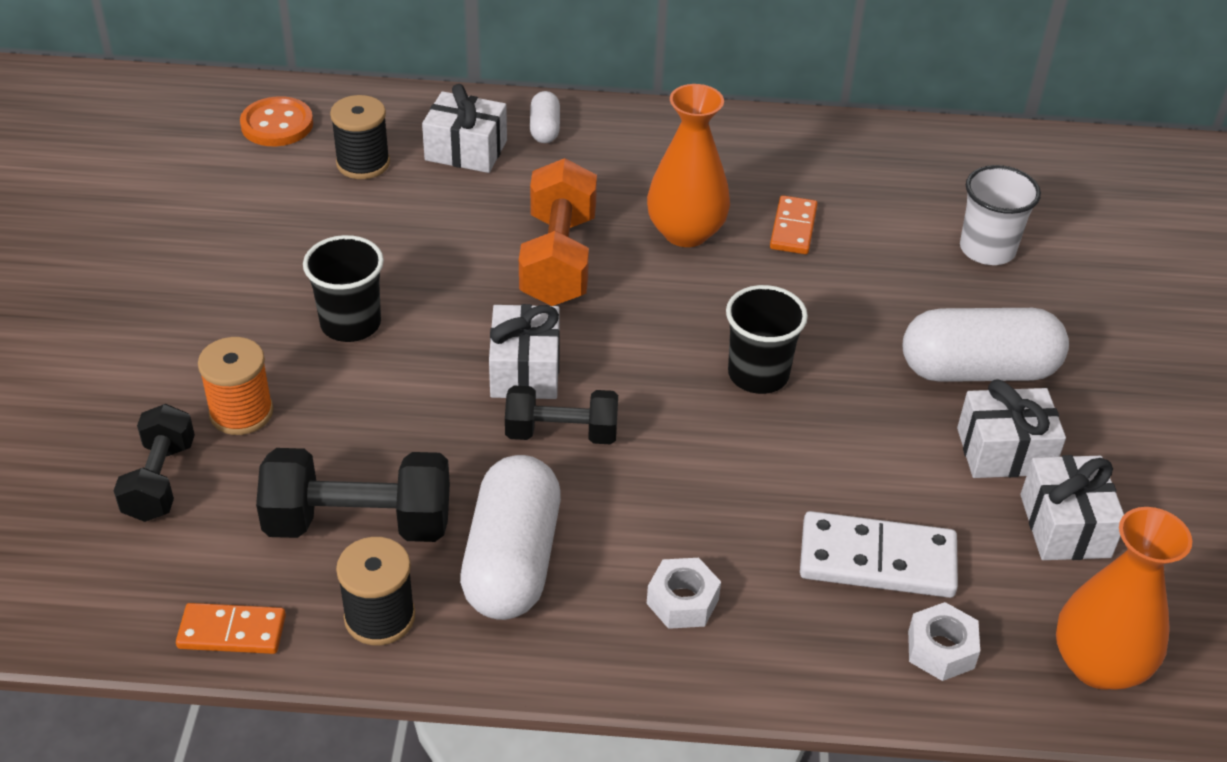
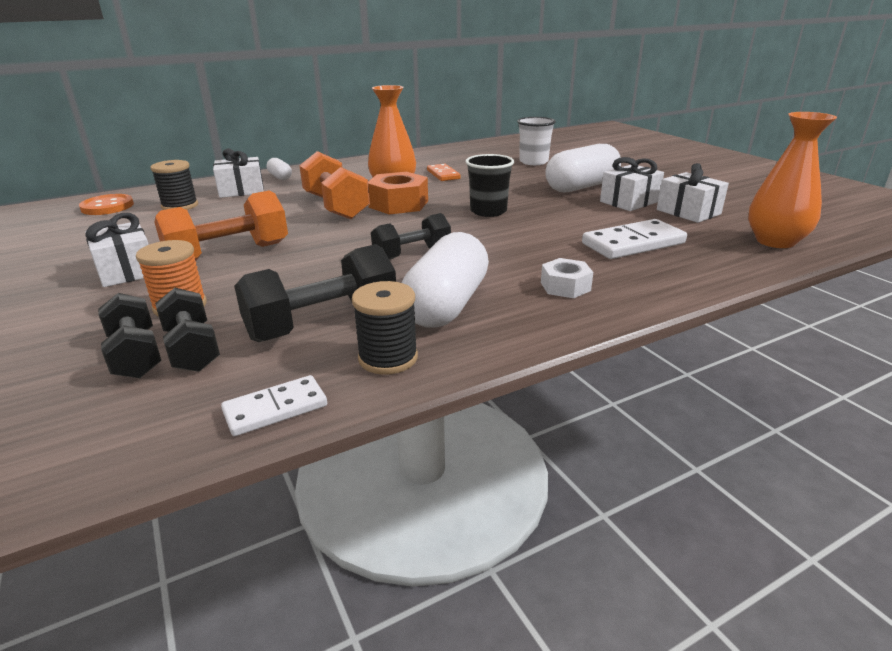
camera: 30 degrees left, 15 degrees down
(213, 498) = (192, 349): none -> black dumbbell
(232, 631) = (275, 408): orange domino -> white domino
(350, 324) = (229, 254): black cup -> orange dumbbell
(512, 560) = (446, 305): white capsule -> white capsule turned 45 degrees clockwise
(525, 370) = (362, 241): white gift -> white gift (127, 271)
(649, 292) = (398, 204): none -> orange nut
(941, 649) = (709, 259): white nut -> none

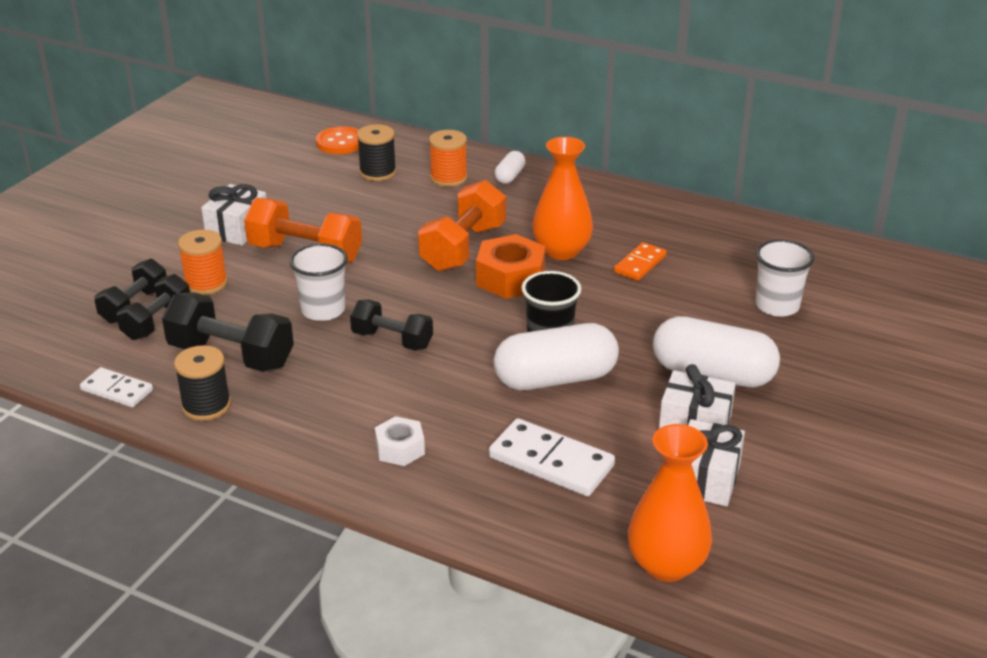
camera: 55 degrees right, 5 degrees up
(241, 190) = (448, 178): white gift -> orange spool
(325, 267) = (323, 310): none -> white cup
(446, 305) = (308, 398): white capsule -> white capsule (555, 379)

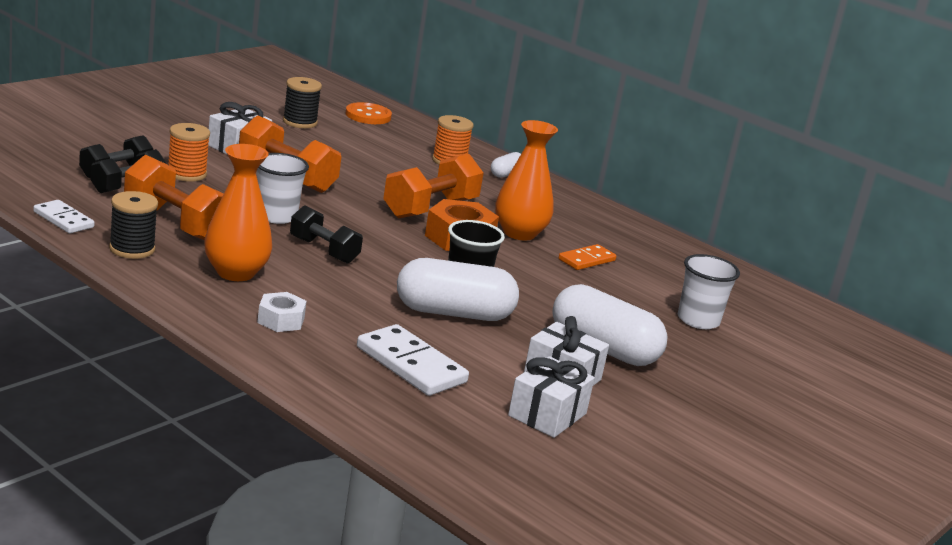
camera: 10 degrees right, 10 degrees down
(231, 355) = (176, 224): black dumbbell -> orange dumbbell
(377, 172) = (388, 142): black spool -> black spool (300, 122)
(666, 565) = (469, 460): orange vase -> orange vase (235, 272)

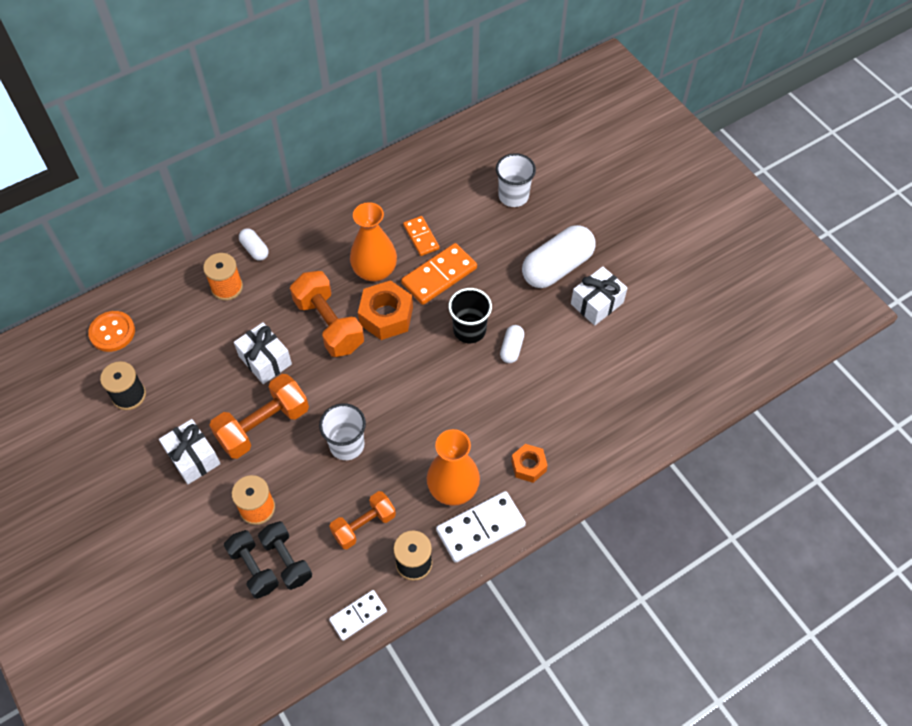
camera: 70 degrees left, 35 degrees up
(176, 224) = (364, 525): orange dumbbell -> orange dumbbell, size x0.65
(281, 320) = (528, 466): white nut -> orange nut
(324, 250) = (411, 418): black dumbbell -> none
(411, 365) = (587, 392): white domino -> white domino (480, 528)
(454, 313) = (511, 348): white capsule -> white capsule, size x0.48
(536, 270) = (439, 276): none -> orange domino
(547, 415) = (645, 325): white gift -> white gift (265, 360)

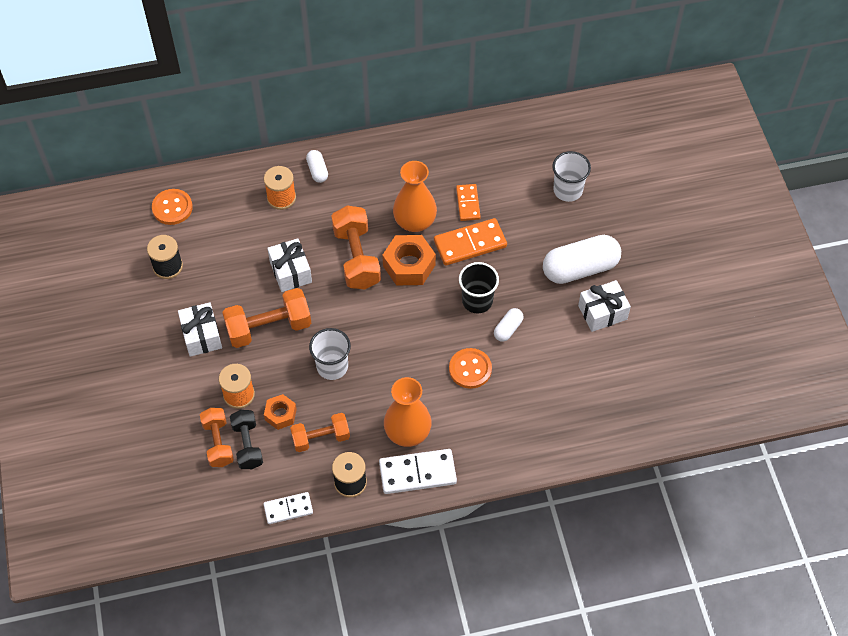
camera: 20 degrees right, 0 degrees up
(253, 569) = (218, 443): black dumbbell -> orange dumbbell
(490, 401) = (470, 369): none -> orange button
(528, 466) = (480, 435): orange nut -> orange nut (280, 414)

